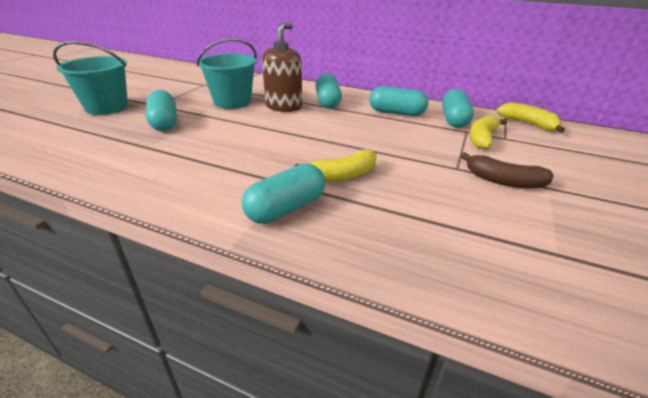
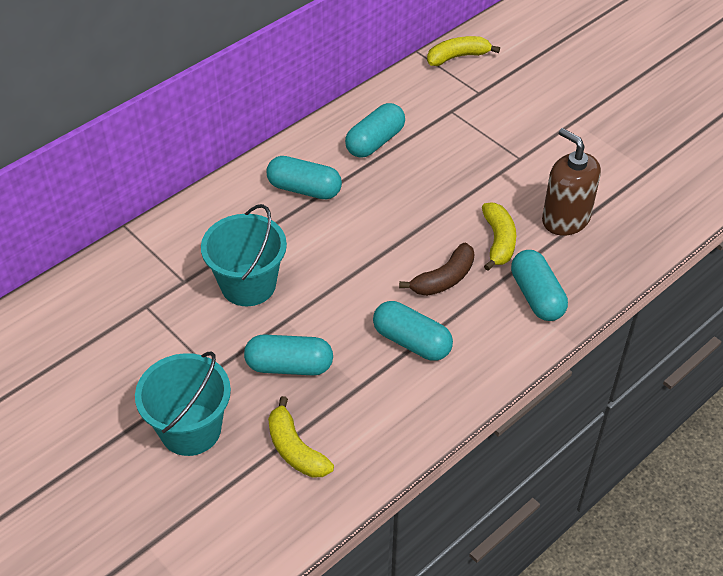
camera: 65 degrees left, 15 degrees up
(283, 106) = (297, 236): brown soap dispenser -> brown soap dispenser (565, 219)
(454, 120) = (419, 105): turquoise capsule -> turquoise capsule (412, 341)
(482, 138) = (472, 109): yellow banana -> yellow banana (295, 449)
(503, 181) = (553, 142): brown banana -> brown banana (444, 279)

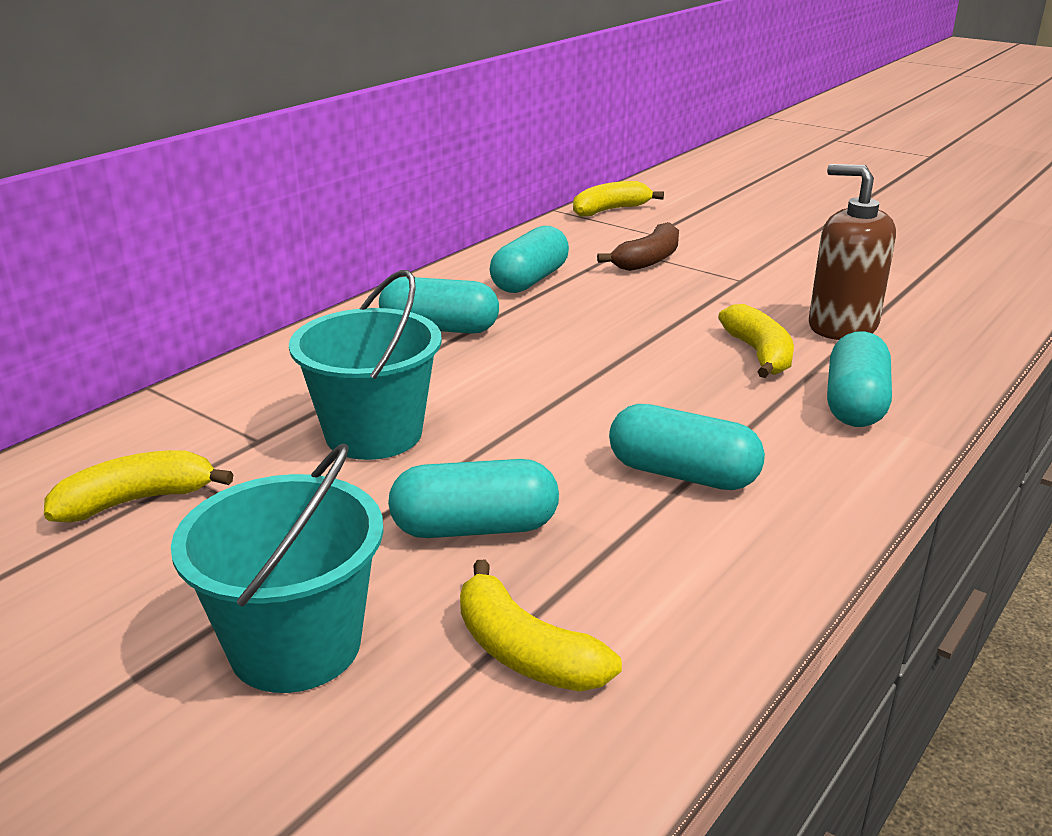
camera: 10 degrees left, 20 degrees down
(118, 321) = (136, 501): none -> yellow banana
(444, 279) = (698, 399): brown banana -> brown banana (648, 260)
(537, 296) = (855, 404): turquoise capsule -> turquoise capsule turned 45 degrees clockwise

